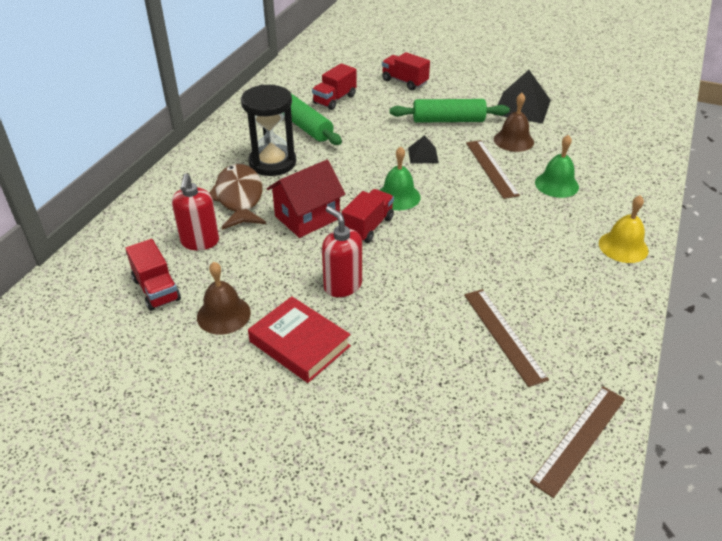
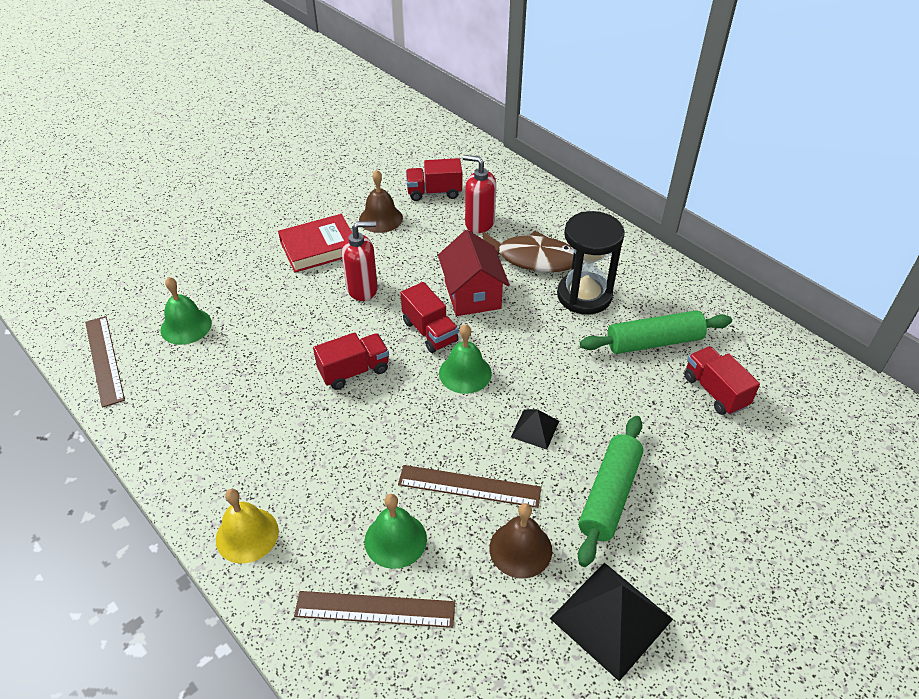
camera: 115 degrees right, 5 degrees up
(404, 82) = (748, 492): red truck -> red truck (354, 371)
(484, 395) = (186, 326): none -> green bell
(503, 335) = (226, 365): brown ruler -> brown ruler (375, 609)

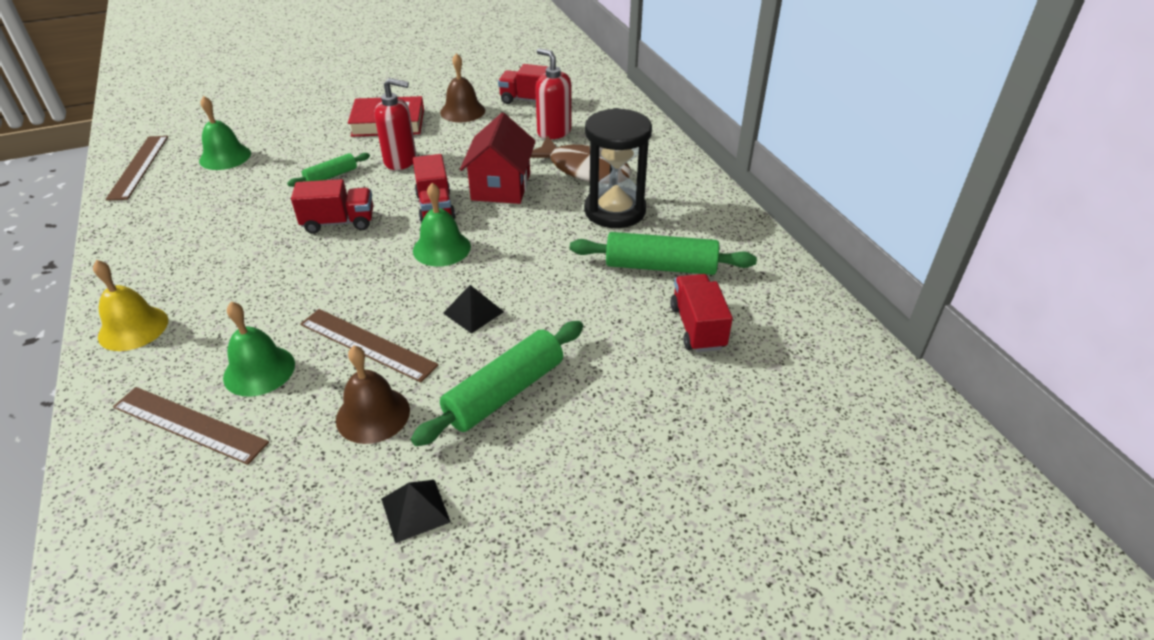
camera: 20 degrees right, 5 degrees down
(309, 322) = (331, 176): none -> green rolling pin
(611, 618) = (415, 510): black pyramid -> black pyramid, size x0.52

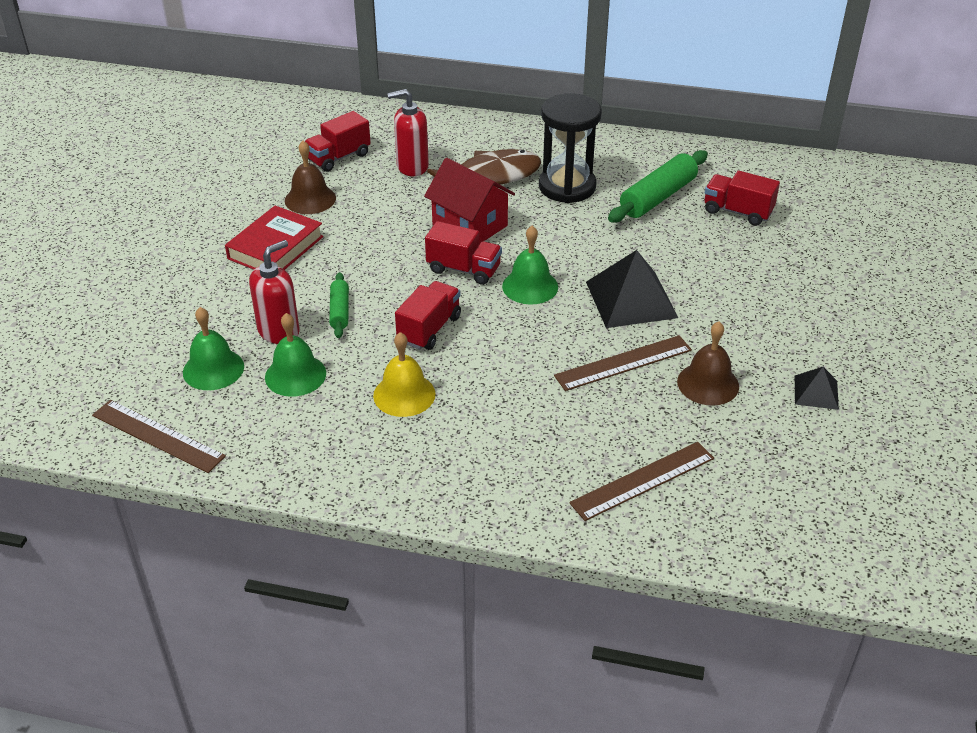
camera: 55 degrees left, 0 degrees up
(133, 328) = (477, 491): yellow bell -> yellow bell (404, 394)
(259, 370) = (606, 428): green bell -> green bell (295, 375)
(401, 161) = (361, 263): red soap dispenser -> red soap dispenser (279, 331)
(473, 312) = (631, 299): black pyramid -> black pyramid, size x1.91
(504, 392) = (734, 316): green rolling pin -> none

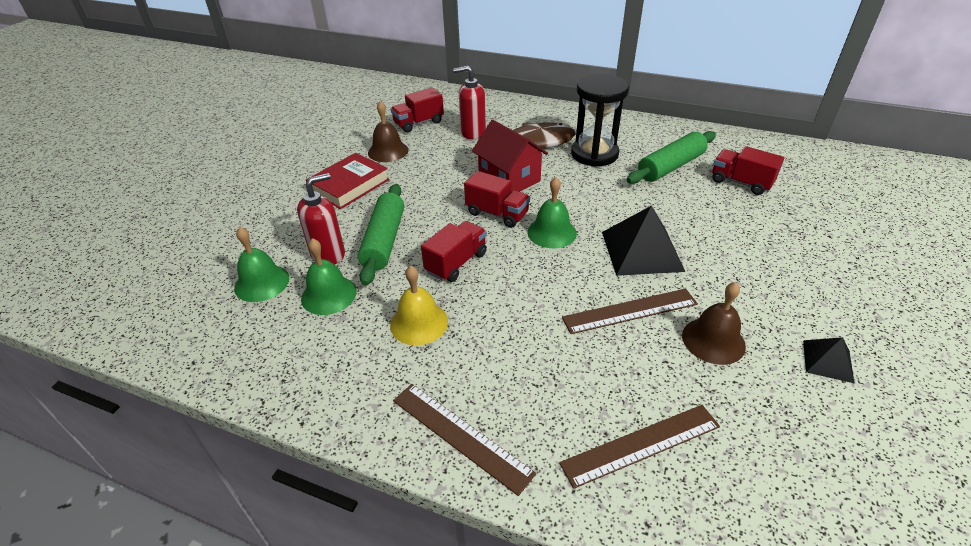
camera: 10 degrees right, 0 degrees up
(157, 436) = (189, 341): brown ruler -> brown ruler (460, 436)
(339, 311) = (384, 241): green rolling pin -> green rolling pin, size x1.80

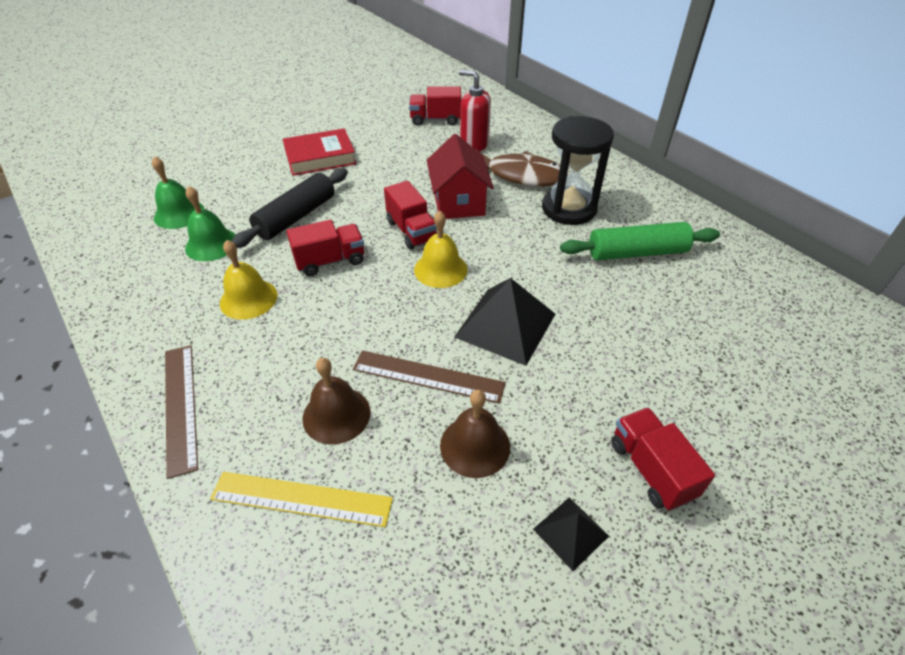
camera: 30 degrees right, 5 degrees up
(328, 254) = (245, 210): red soap dispenser -> none
(384, 241) = (296, 217): green rolling pin -> black rolling pin
(388, 151) = (382, 137): brown bell -> brown bell (336, 415)
(551, 232) = (440, 269): green bell -> yellow bell
(641, 444) = (301, 498): brown ruler -> yellow ruler
(741, 182) = (699, 301): red truck -> red truck (651, 469)

